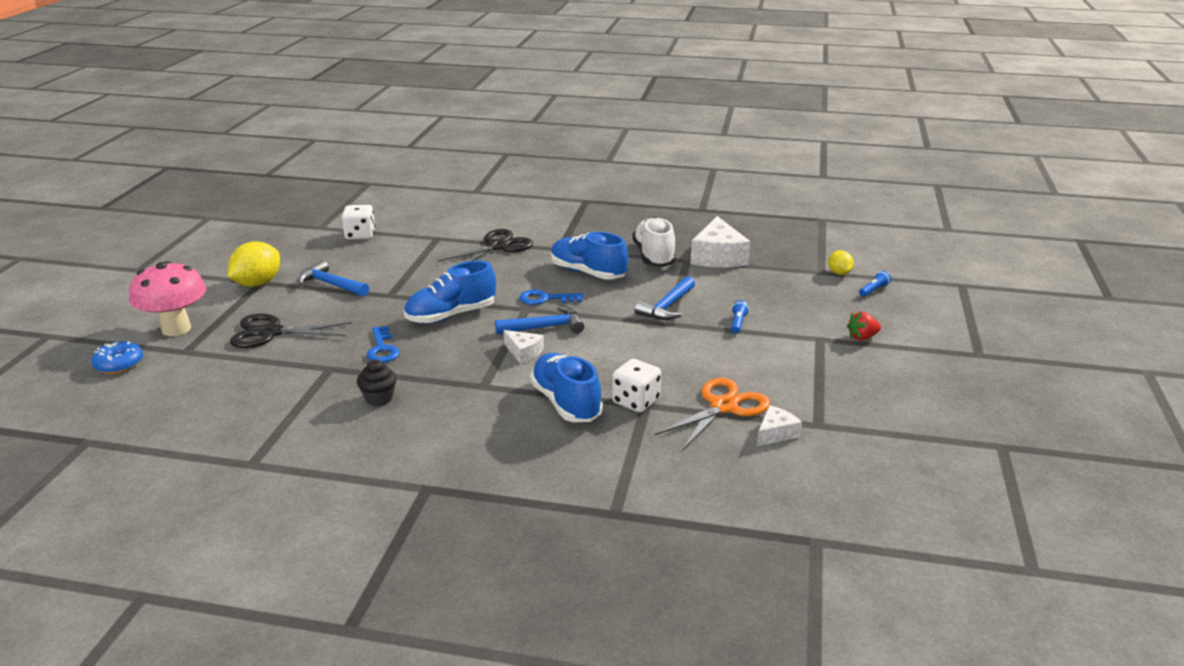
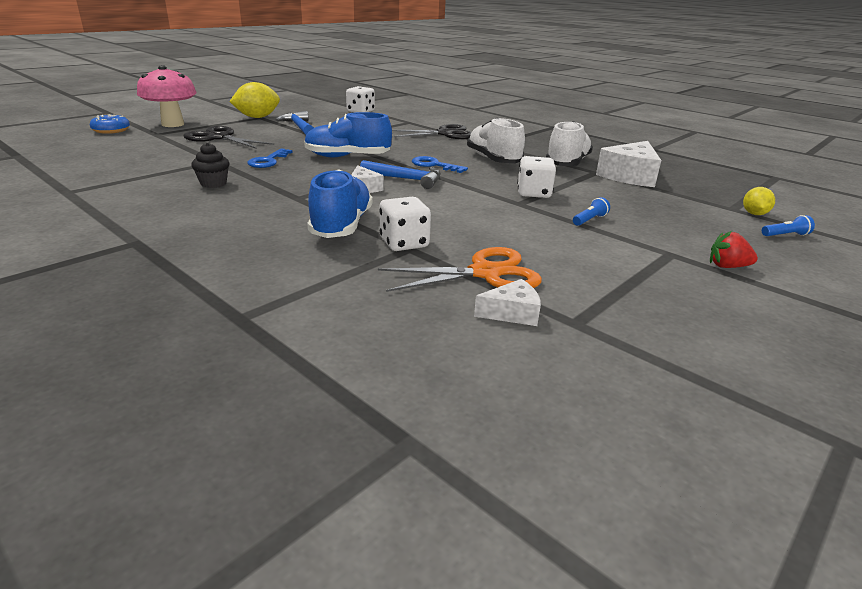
camera: 30 degrees right, 0 degrees up
(588, 273) = (493, 160): blue shoe -> white shoe
(667, 307) = (533, 193): blue hammer -> white dice

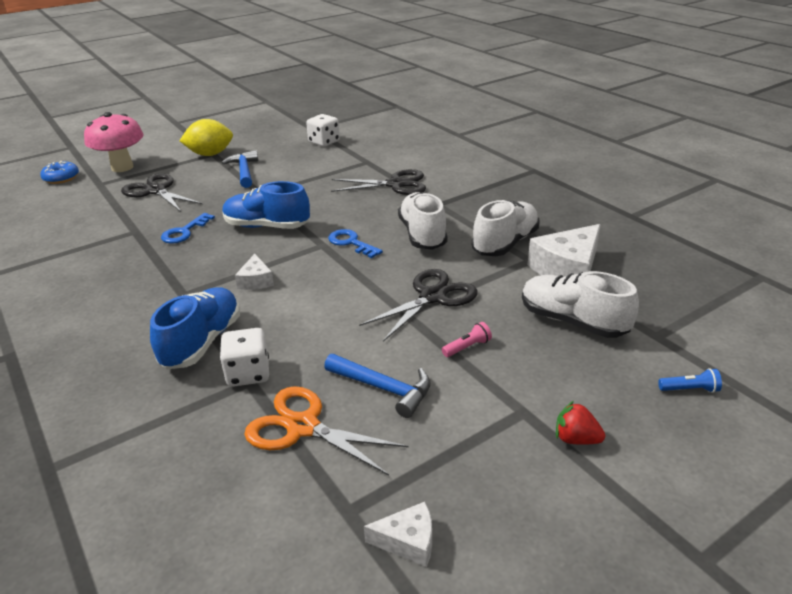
camera: 15 degrees right, 5 degrees up
(213, 184) = (116, 268): black cupcake -> none
(406, 179) = (307, 267): blue hammer -> blue hammer (383, 388)
(485, 273) = (303, 427): orange scissors -> orange scissors turned 150 degrees counterclockwise
(512, 313) = (293, 490): white cheese -> white cheese (408, 541)
(533, 193) = (432, 297): white dice -> black scissors
(589, 220) = (467, 347): blue flashlight -> pink flashlight
(661, 203) = (572, 321): none -> white shoe
(754, 214) = (678, 347): yellow lemon -> none

